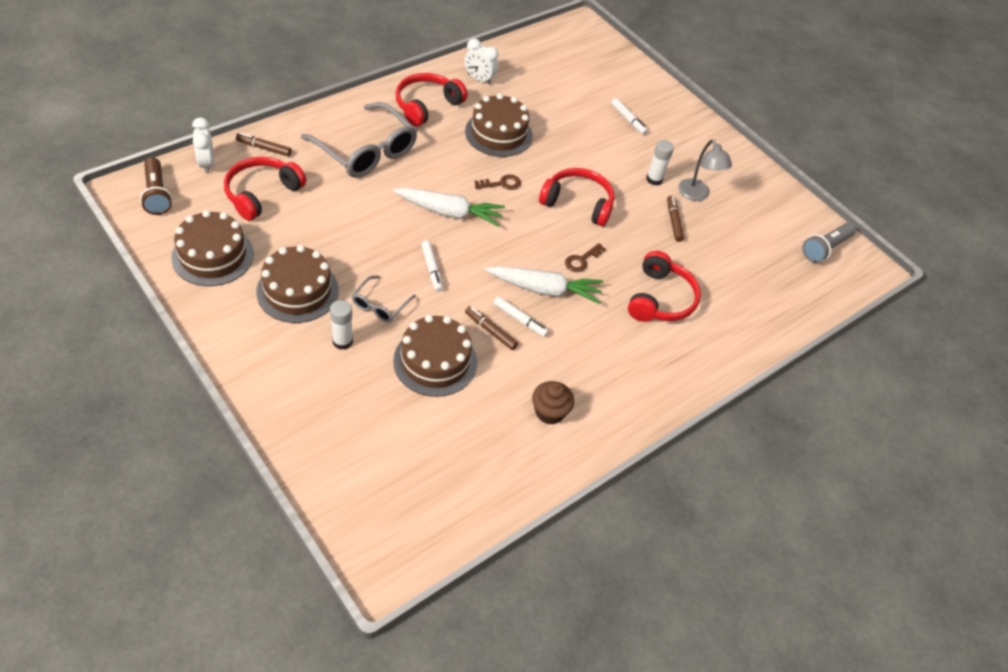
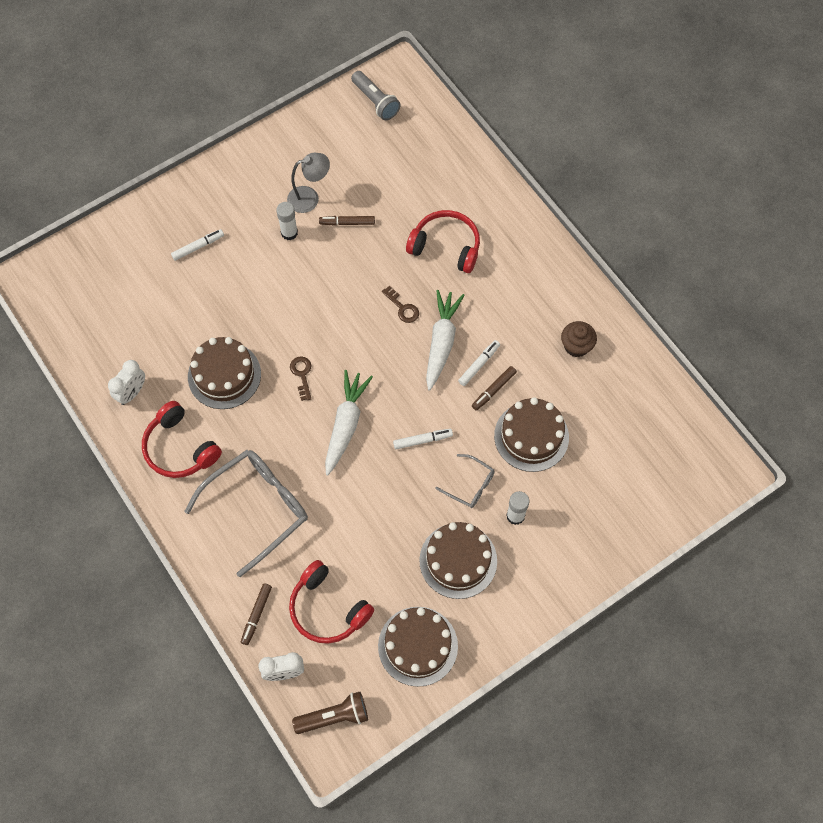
camera: 80 degrees left, 15 degrees up
(578, 203) = (327, 305): red headphones -> none

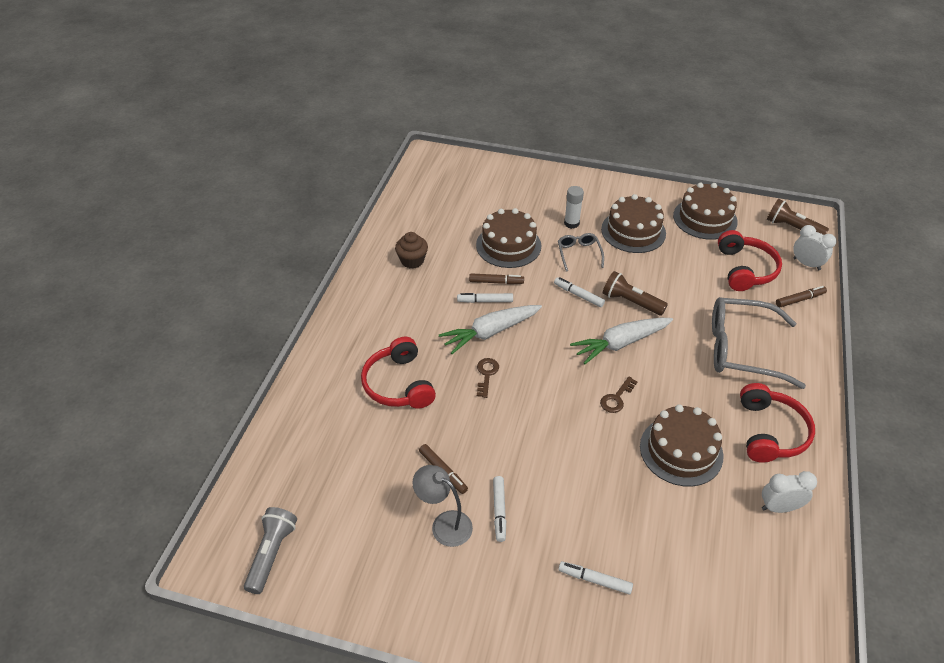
camera: 130 degrees left, 20 degrees down
(289, 233) = (499, 511): white glue stick -> white marker
(379, 473) = (630, 302): none -> brown flashlight

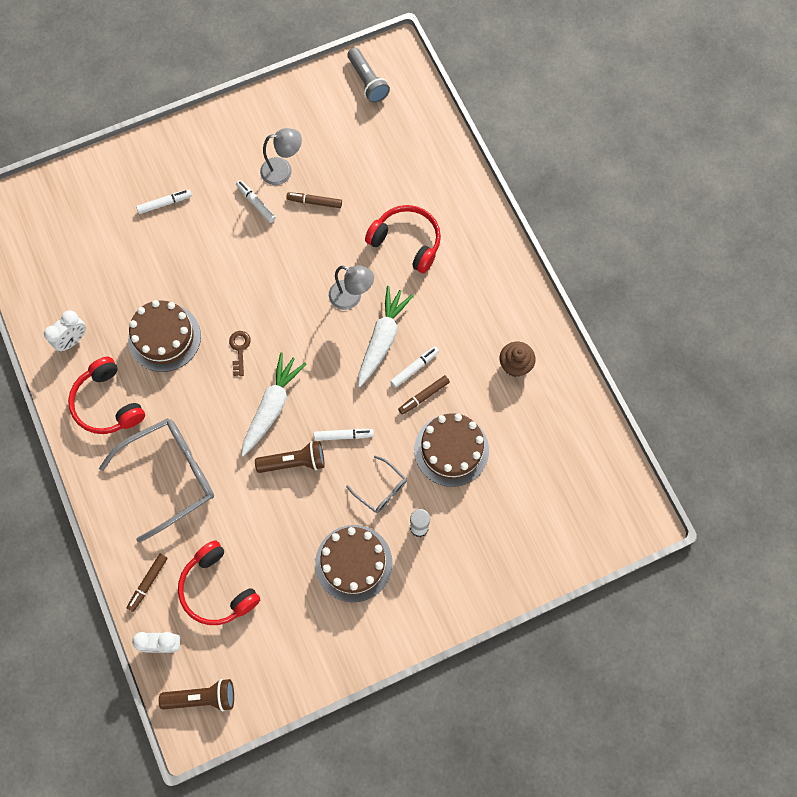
camera: 140 degrees right, 25 degrees up
(486, 374) = (351, 298): brown key -> grey lamp
(705, 218) = (297, 642): brown cake -> none

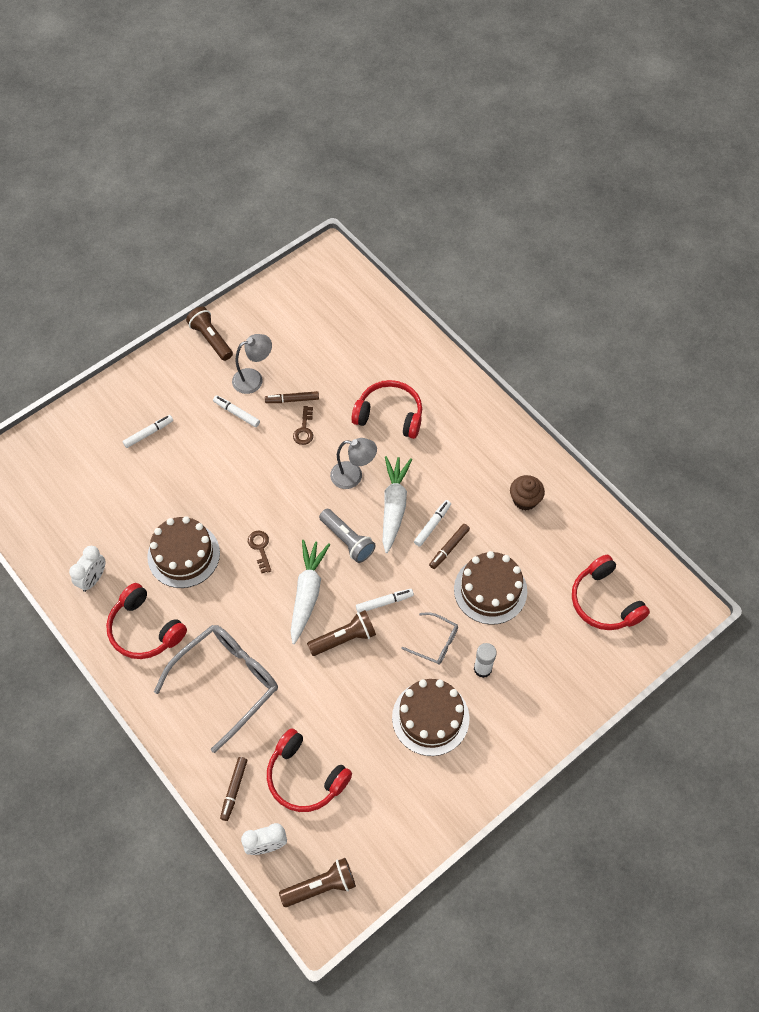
camera: 15 degrees left, 10 degrees down
(252, 117) = (211, 339): none -> brown flashlight
(317, 236) = (304, 429): none -> brown key
(367, 82) = (309, 285): grey flashlight -> grey flashlight (347, 540)
(561, 491) = (604, 601): none -> red headphones

